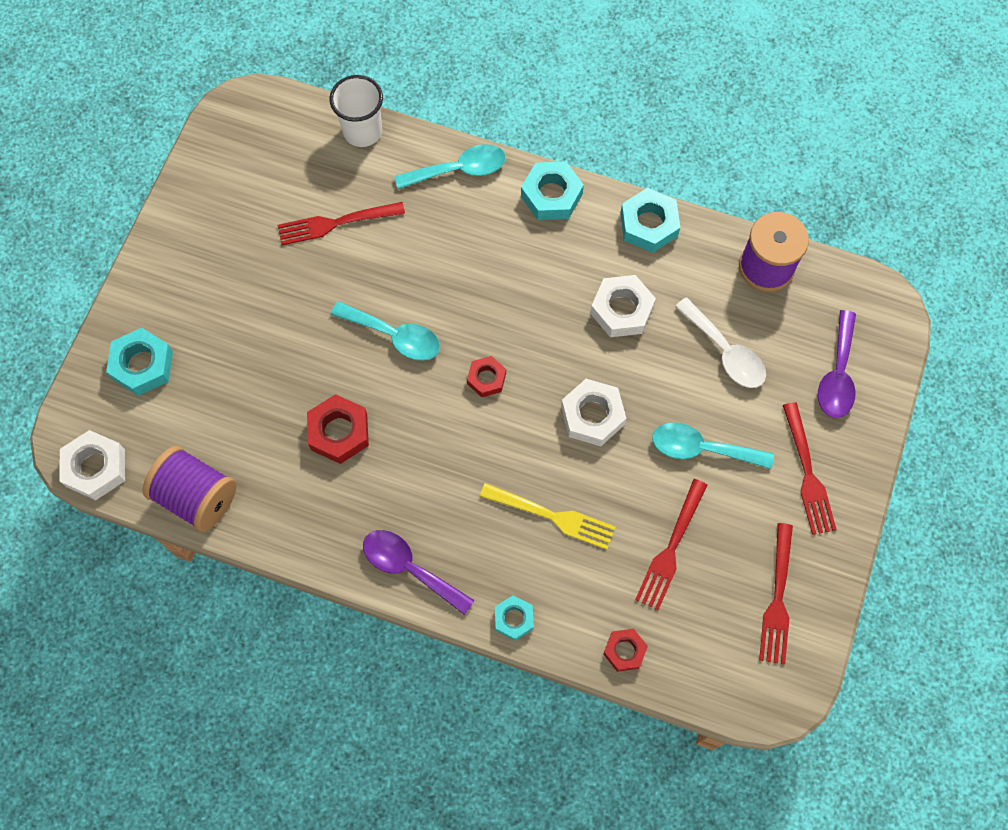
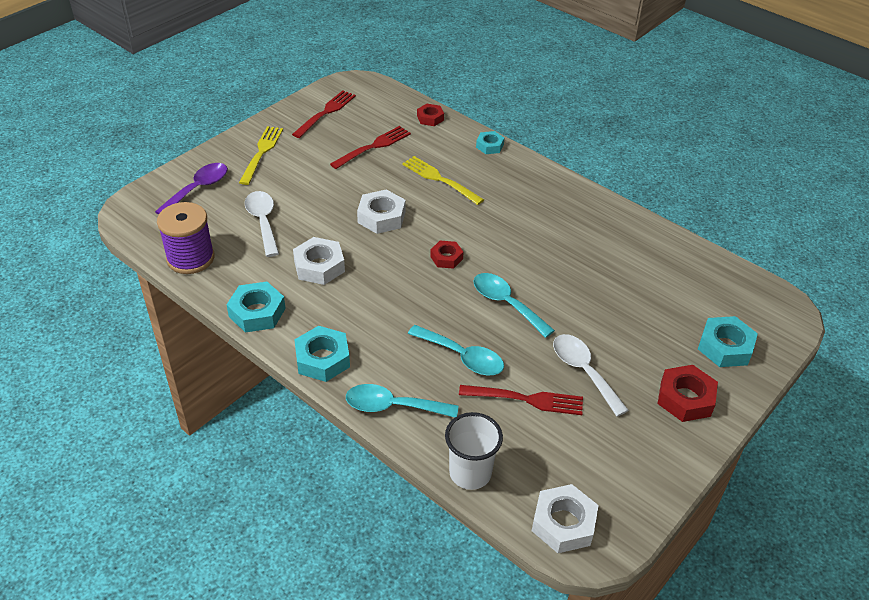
camera: 160 degrees left, 25 degrees down
(95, 468) = (769, 294): white nut -> white nut (563, 523)
(197, 497) = (689, 256): purple spool -> none
(288, 277) = (583, 371): none -> white spoon
(339, 432) = (572, 260): red nut -> red nut (685, 398)
(409, 568) = (547, 183): purple spoon -> none
(701, 448) = (319, 181): turquoise spoon -> turquoise spoon (463, 357)
(807, 473) = (261, 153): red fork -> yellow fork

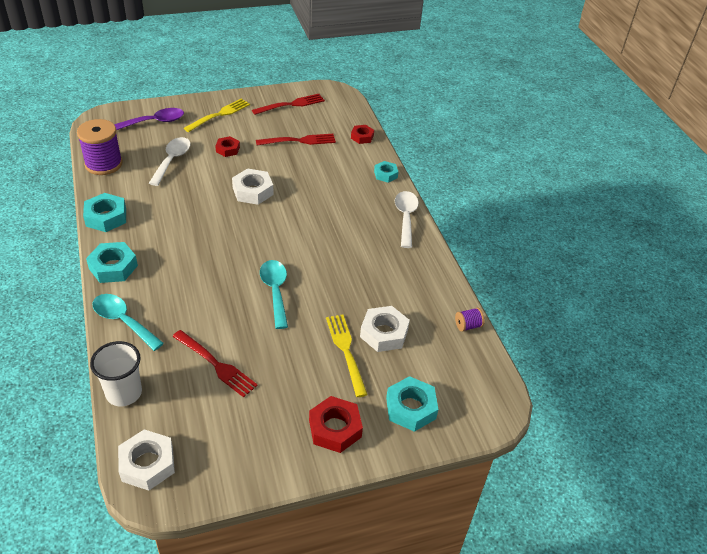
camera: 30 degrees right, 0 degrees up
(319, 266) = (176, 205): white nut -> white nut (384, 333)
(440, 179) = (322, 183): yellow fork -> yellow fork (346, 351)
(446, 258) = (267, 239): red nut -> red nut (227, 149)
(463, 357) = (204, 312): turquoise spoon -> none
(583, 371) = (279, 367): white spoon -> white spoon (405, 217)
(697, 252) = (468, 326): none -> purple spool

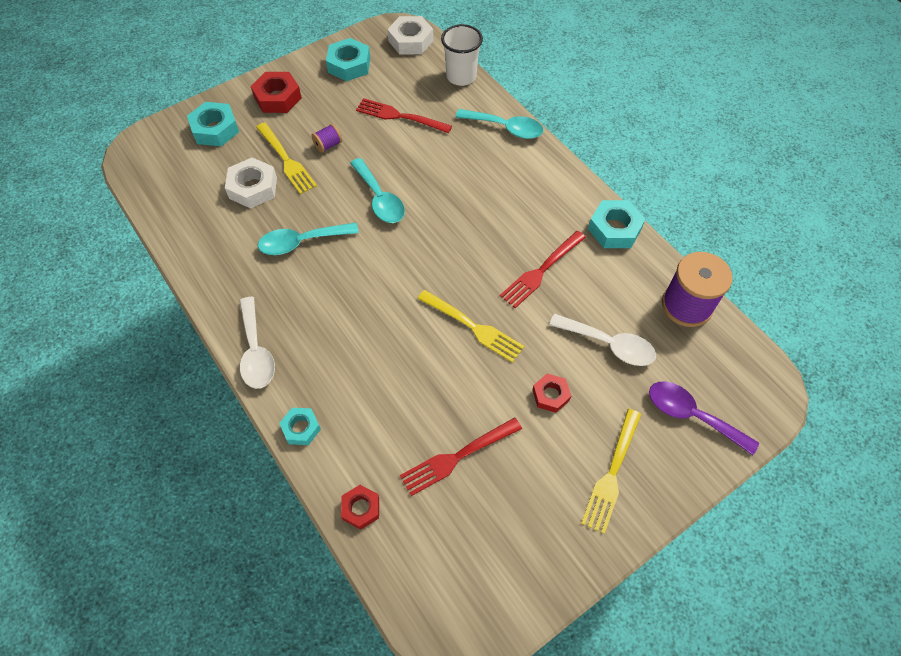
camera: 165 degrees right, 15 degrees up
(113, 267) = (557, 174): turquoise nut -> turquoise nut (349, 65)
(155, 122) = (691, 415): purple spoon -> purple spoon turned 75 degrees clockwise
(172, 160) = (609, 345): white spoon -> white spoon turned 60 degrees counterclockwise
(252, 191) = (473, 327): white nut -> yellow fork
(291, 104) = (513, 554): red fork -> red fork (541, 271)
(354, 276) = (301, 242): none -> turquoise spoon
(468, 326) = (164, 221): purple spool -> purple spool (328, 145)

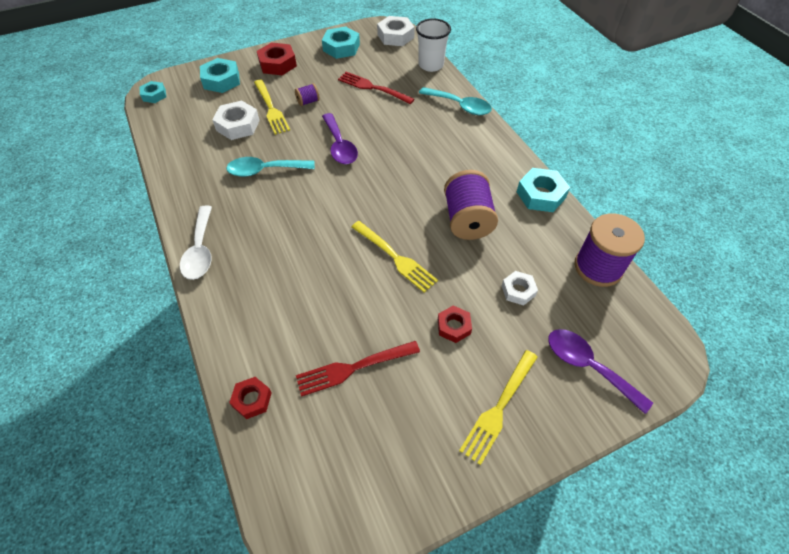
camera: 10 degrees right, 5 degrees down
(301, 428) = (219, 320): turquoise nut -> turquoise nut (154, 95)
(380, 199) = (340, 146): turquoise spoon -> purple spoon
(541, 271) = (467, 220): red fork -> purple spool
(609, 345) = (518, 290): white spoon -> white nut

